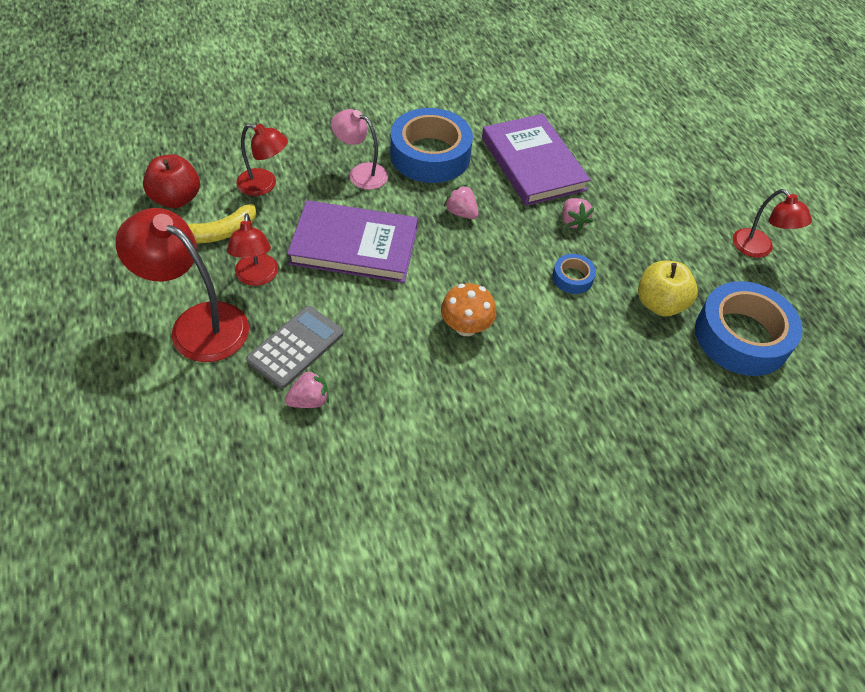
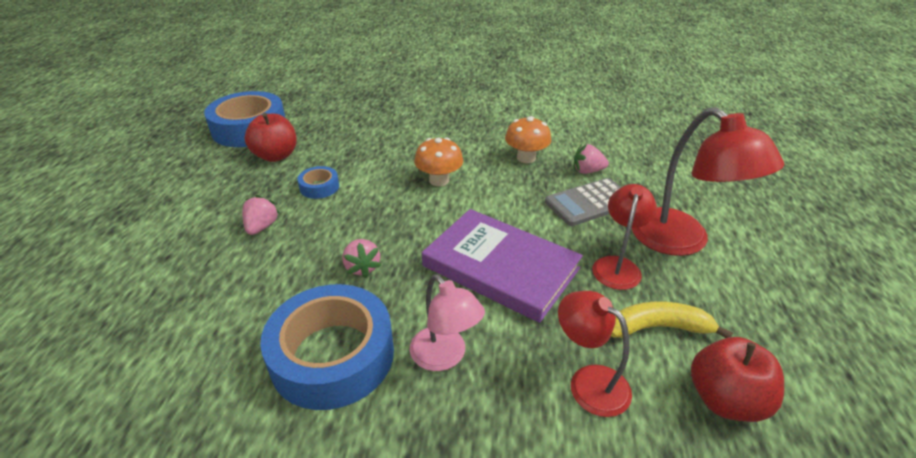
camera: 150 degrees left, 15 degrees down
(390, 400) = (526, 158): none -> orange mushroom
(533, 163) = (222, 300): purple book -> none
(660, 304) = (276, 156): yellow apple -> red apple
(758, 249) = (146, 165): red lamp -> none

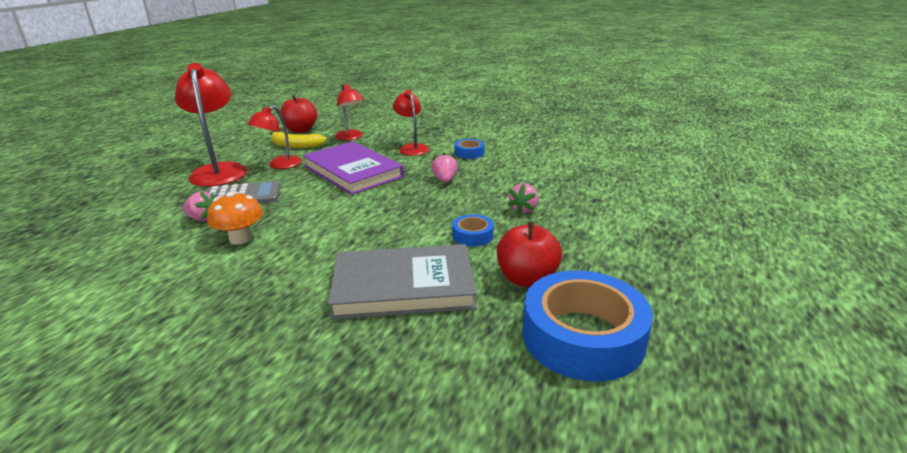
camera: 165 degrees left, 10 degrees down
(332, 355) = (469, 153): blue tape -> blue tape, size x0.46
(368, 140) = (403, 286): none -> grey book
(439, 180) = (350, 227): orange mushroom -> none
(445, 357) = (412, 148): pink lamp -> red lamp

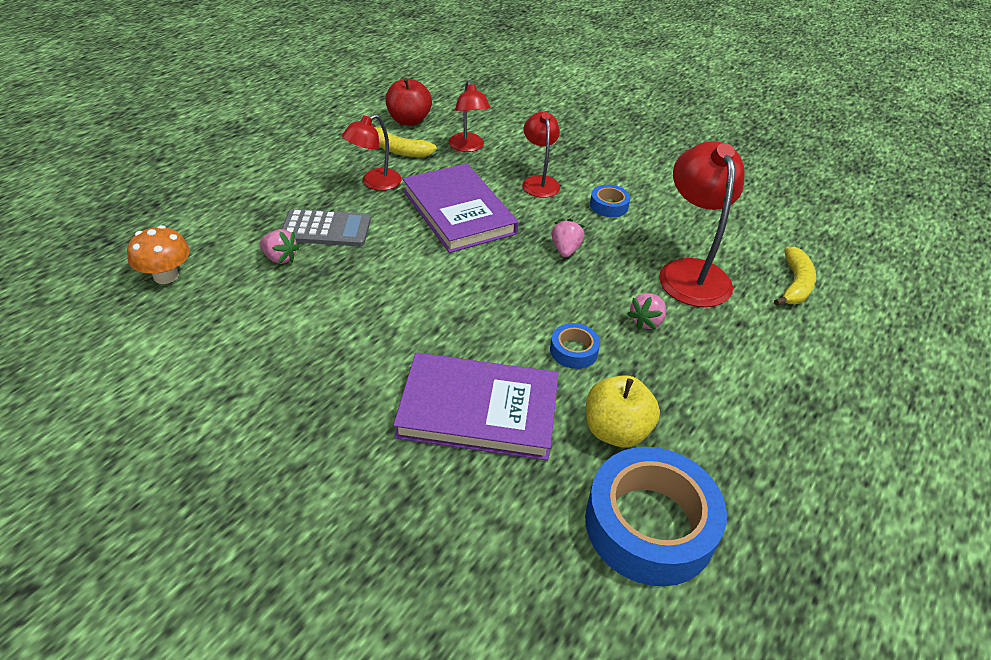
camera: 10 degrees right, 15 degrees up
(219, 170) = (304, 179): red lamp -> red lamp (690, 272)
(240, 238) = (317, 299): orange mushroom -> orange mushroom (166, 276)
(403, 286) = (478, 410): grey book -> purple book
(527, 279) = (615, 431): red apple -> yellow apple
(623, 174) = (794, 285): none -> yellow banana

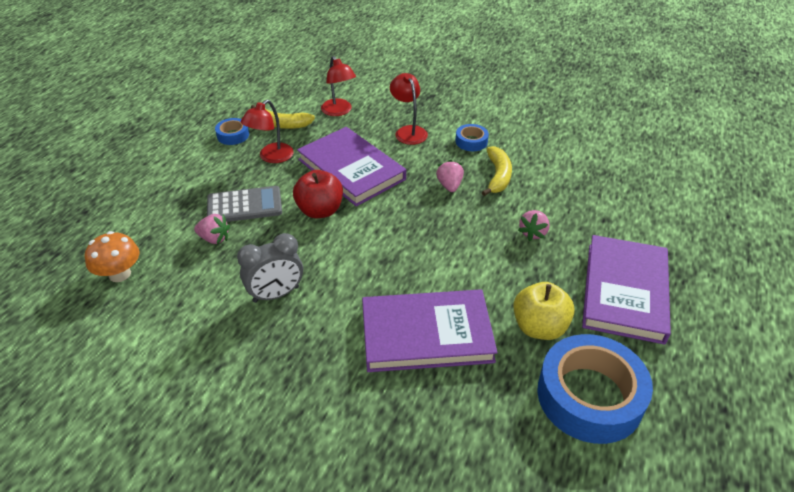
camera: 10 degrees left, 0 degrees up
(324, 331) = (276, 294): none -> grey clock
(409, 120) = (280, 96): red apple -> red apple (320, 210)
(573, 351) = (485, 269): blue tape -> blue tape (233, 135)
(690, 272) = (553, 185): red lamp -> none
(737, 411) = (625, 291): none -> purple book
(794, 285) = (635, 180): yellow banana -> yellow banana (498, 176)

